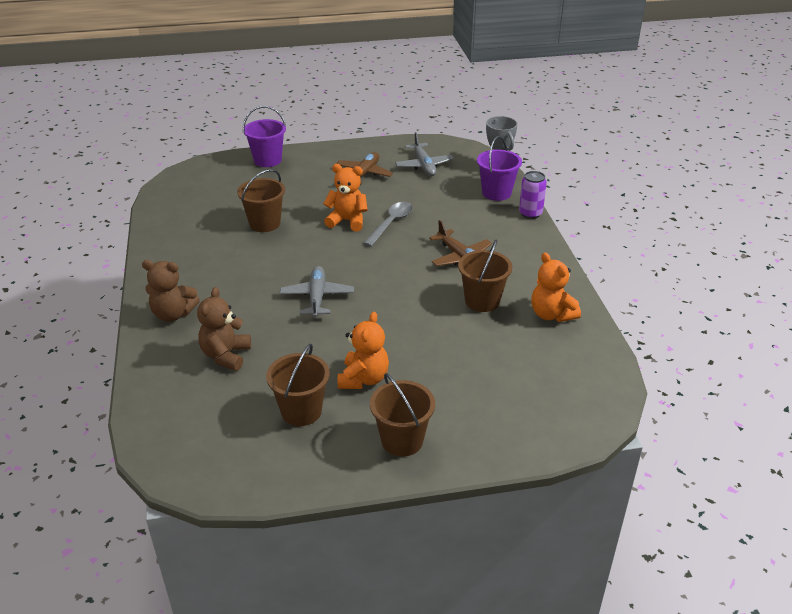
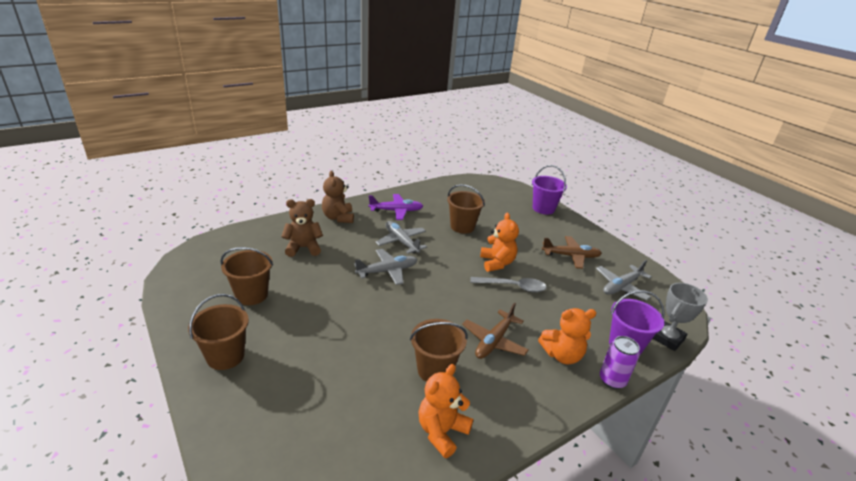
camera: 65 degrees right, 5 degrees down
(193, 263) = (396, 211): none -> purple plane
(265, 274) = (401, 241): none -> grey plane
(363, 379) = (296, 317): orange teddy bear -> orange teddy bear (562, 355)

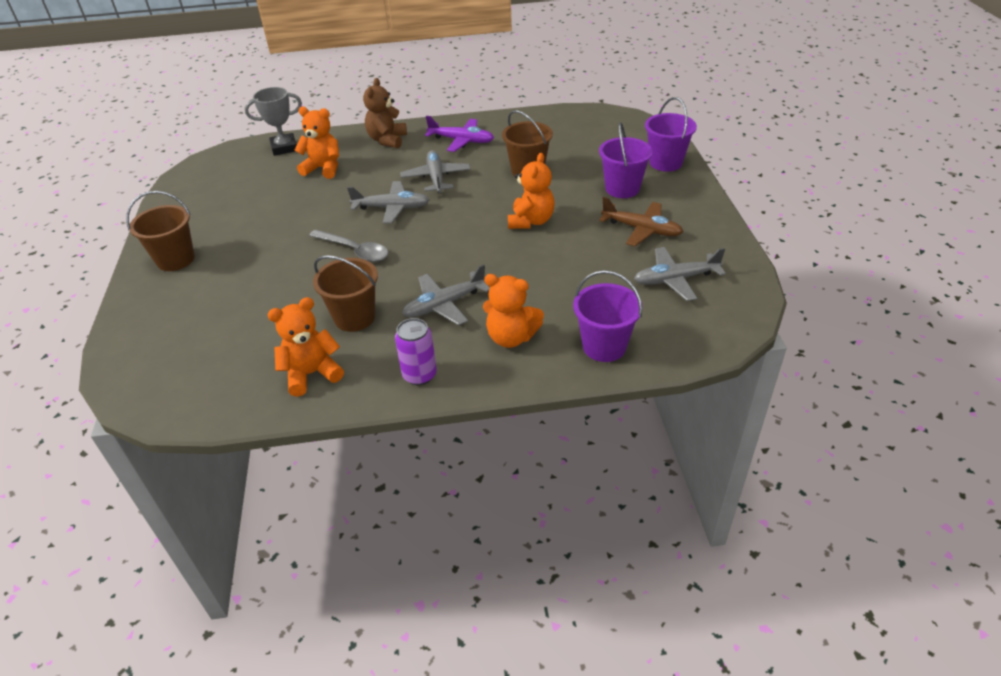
camera: 30 degrees right, 10 degrees up
(251, 295) = (238, 208): brown bucket -> none
(303, 248) = (323, 168): brown teddy bear -> orange teddy bear
(494, 341) = (444, 305): brown plane -> grey plane
(513, 287) = (524, 252): grey spoon -> grey spoon (354, 250)
(534, 230) = (622, 189): none -> purple bucket
(612, 380) = (546, 377): purple can -> purple can (419, 375)
(667, 338) = (673, 352): grey trophy -> grey trophy (284, 148)

